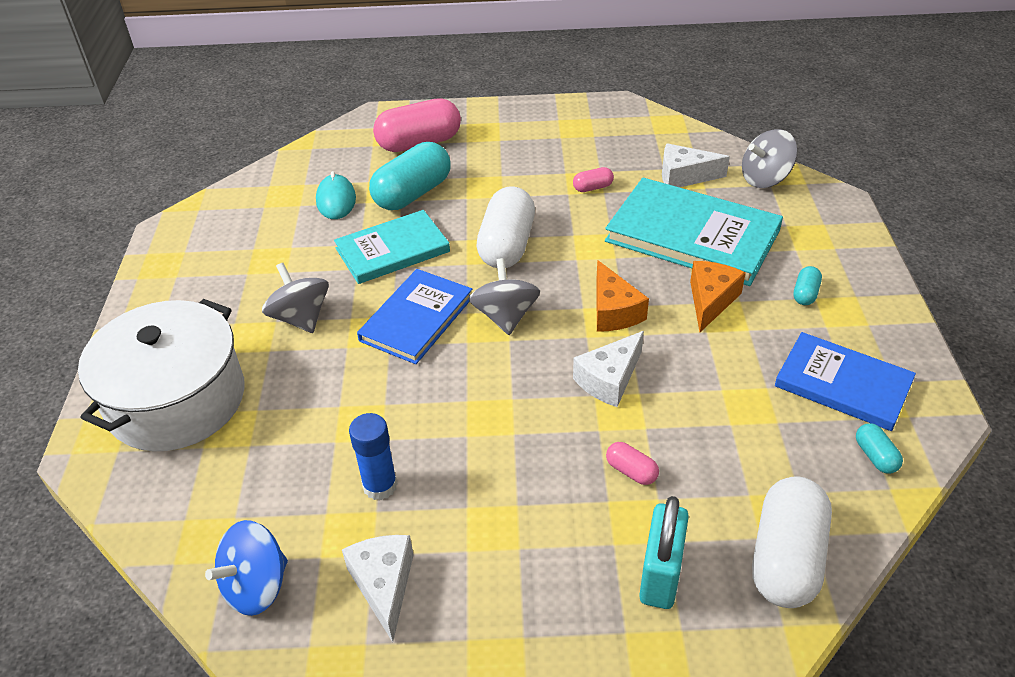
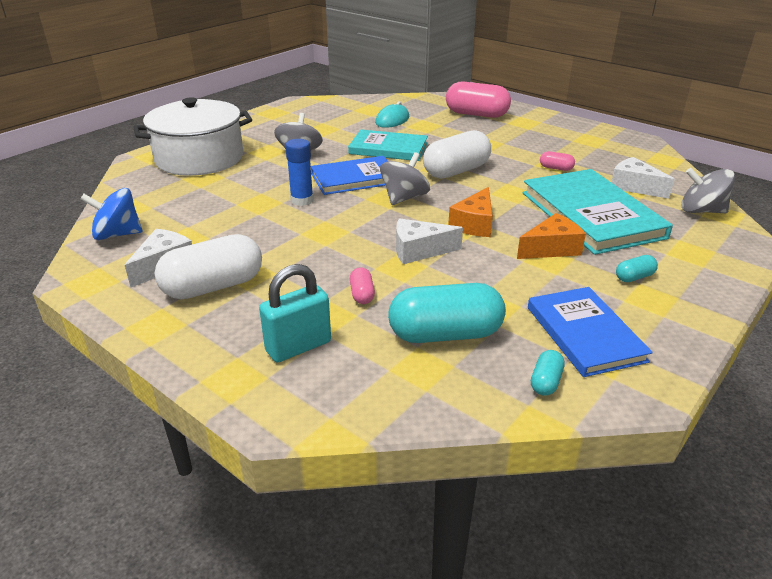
camera: 40 degrees right, 10 degrees down
(380, 486) = (227, 229): blue glue stick -> blue glue stick (302, 200)
(412, 194) = (437, 132): turquoise capsule -> turquoise capsule (445, 334)
(786, 558) = (388, 389): white capsule -> white capsule (213, 286)

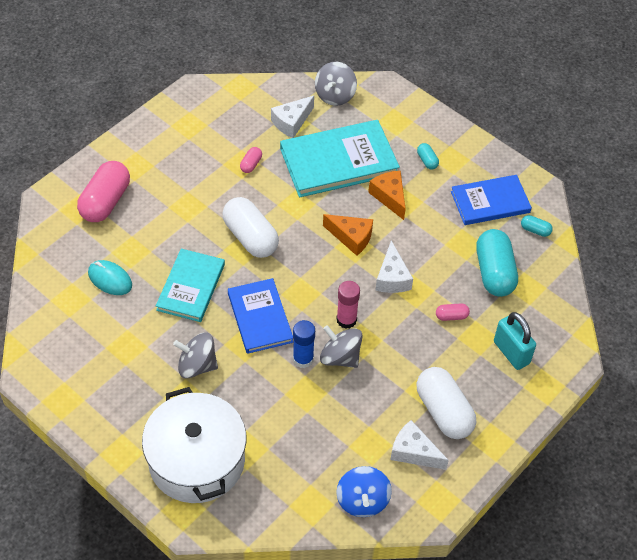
camera: 90 degrees left, 20 degrees up
(353, 223) = (346, 320): none -> pink glue stick
(404, 198) = (303, 281): grey spinning top -> grey spinning top (340, 357)

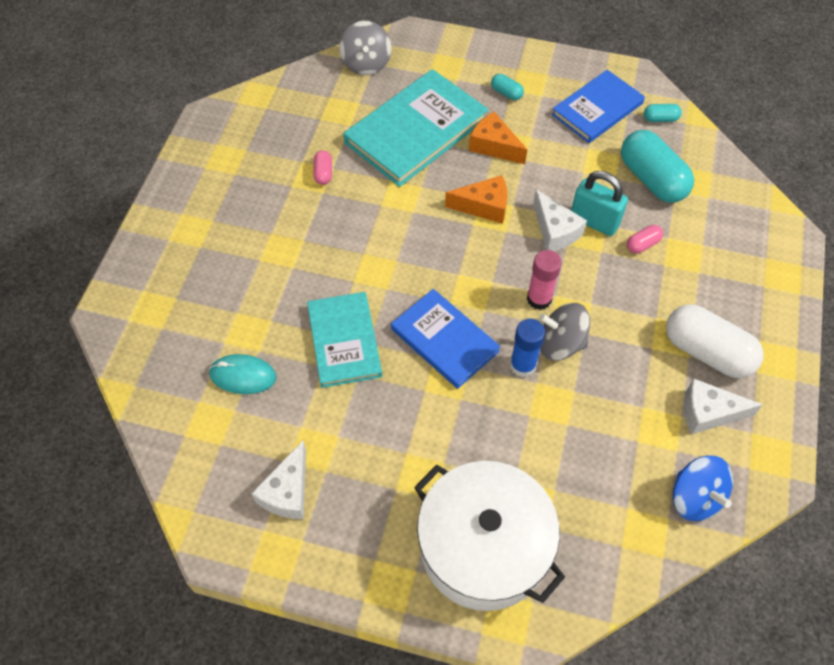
camera: 25 degrees left, 5 degrees up
(105, 202) = (181, 286): pink capsule -> none
(197, 365) = (410, 431): grey spinning top -> none
(250, 237) = (375, 254): white capsule -> none
(291, 122) = (338, 110): white cheese -> white cheese (287, 492)
(511, 352) = (727, 255): turquoise padlock -> turquoise padlock (594, 221)

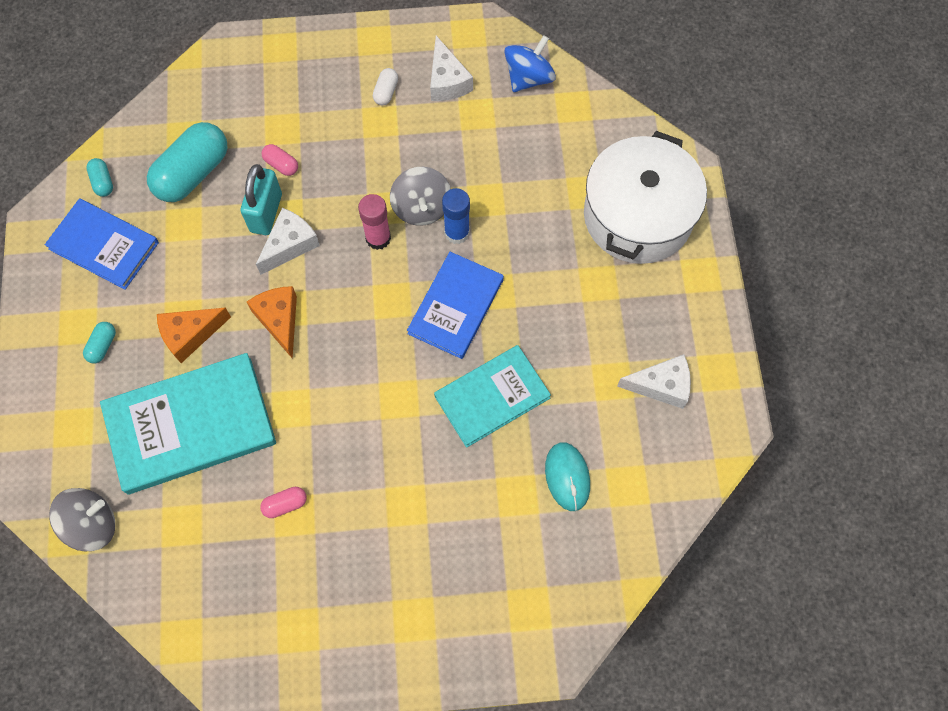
camera: 110 degrees left, 10 degrees up
(416, 131) = (190, 425): turquoise book -> turquoise book turned 45 degrees counterclockwise
(494, 146) = (190, 335): orange cheese -> orange cheese turned 45 degrees clockwise
(707, 352) = (386, 92): white capsule -> white capsule, size x0.45

